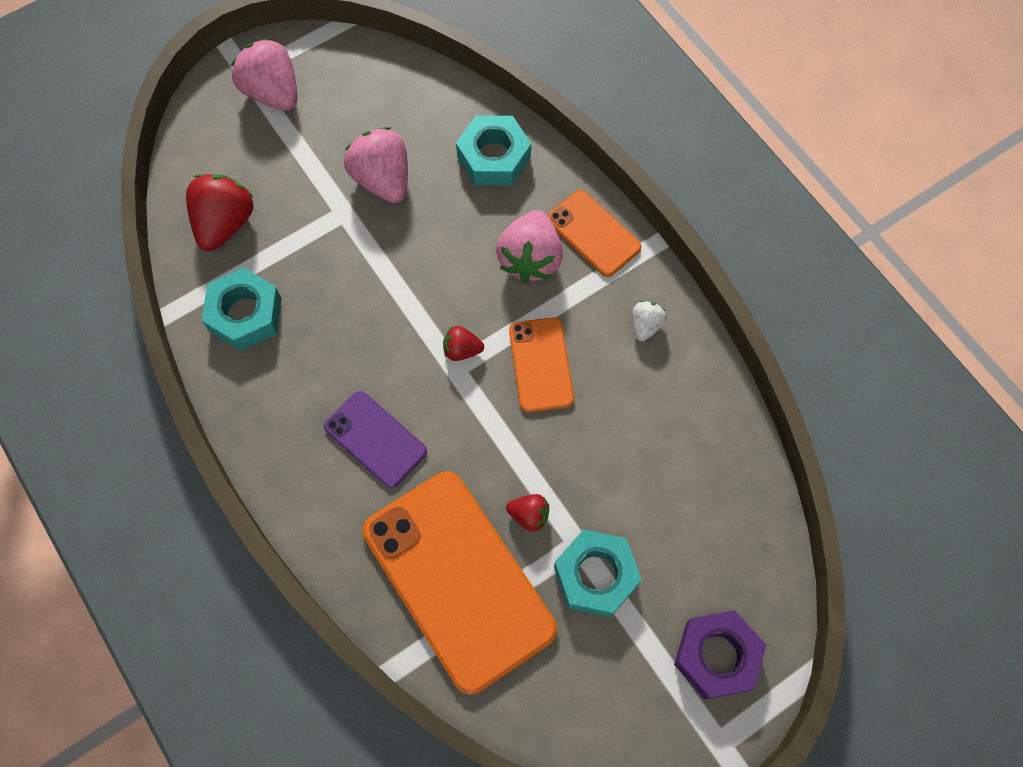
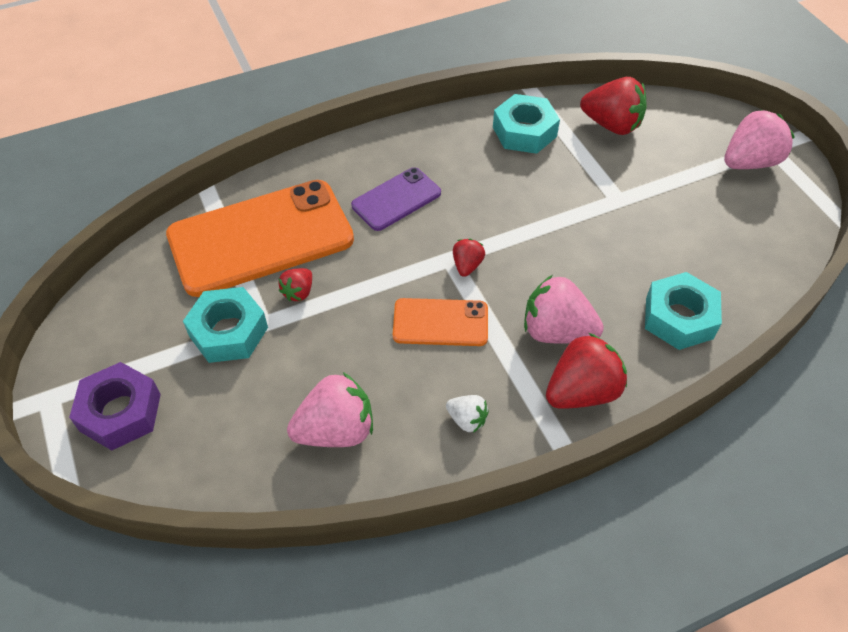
camera: 100 degrees right, 15 degrees down
(382, 179) = (653, 229): pink strawberry -> pink strawberry (336, 430)
(593, 233) = (582, 391): orange phone -> red strawberry

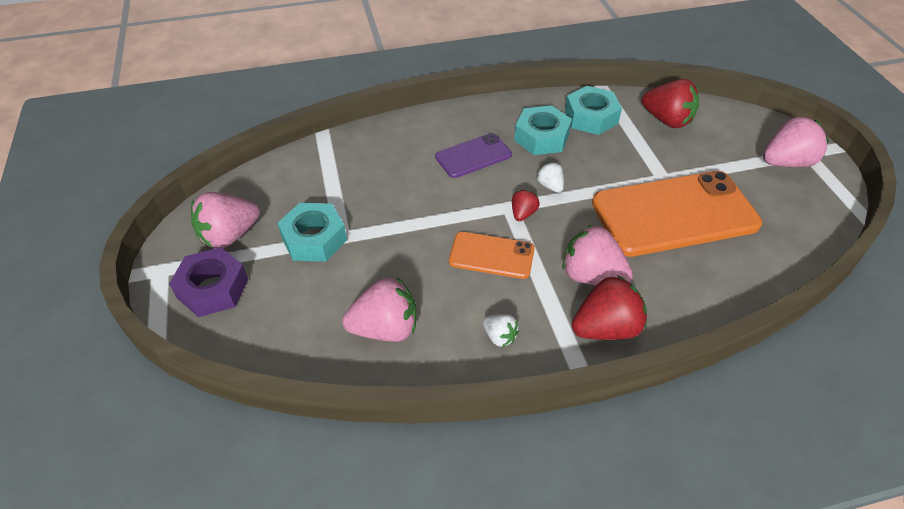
camera: 10 degrees right, 5 degrees down
(124, 342) = (229, 236): none -> pink strawberry
(260, 238) = (356, 171): orange phone -> orange phone (674, 214)
(298, 292) = (378, 216): red strawberry -> none
(492, 226) = (550, 186): none -> white strawberry
(679, 318) = (704, 280): turquoise nut -> turquoise nut (541, 137)

